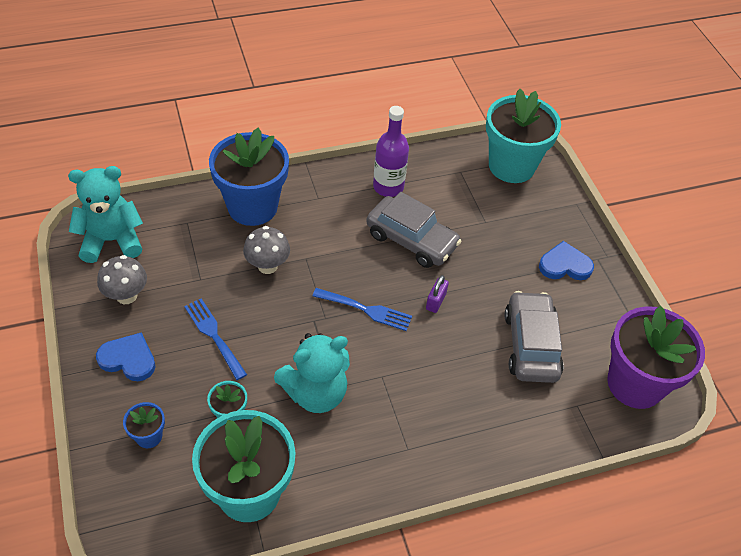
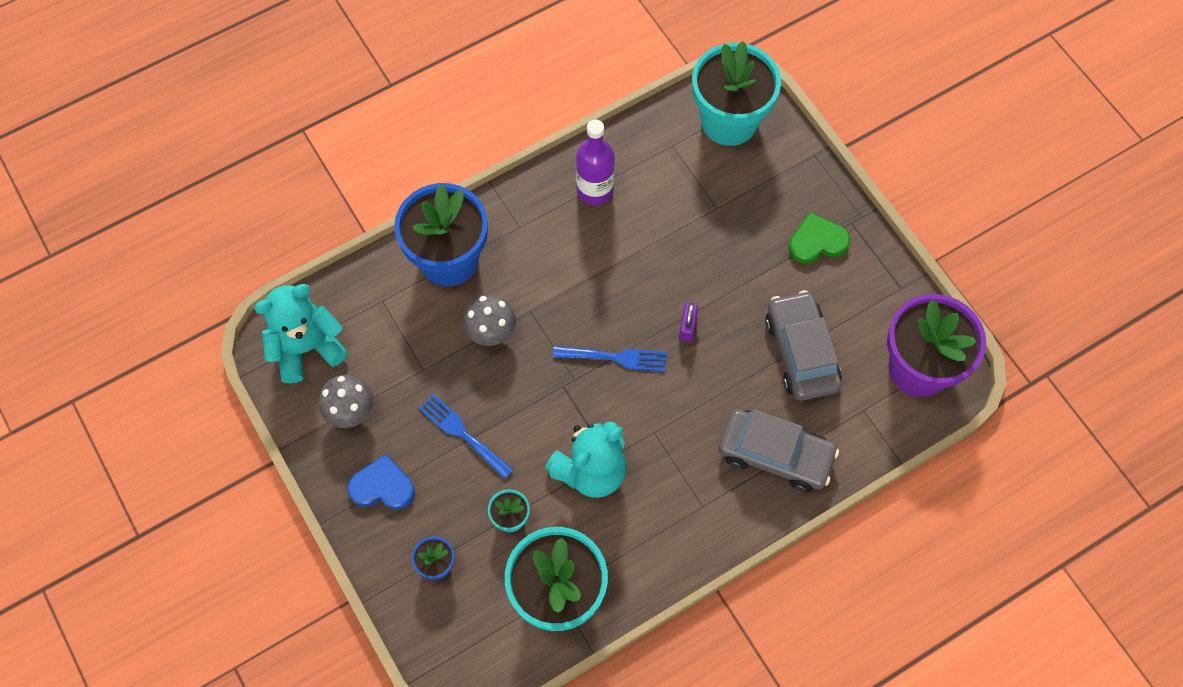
camera: 10 degrees left, 15 degrees up
(411, 240) = (640, 254): grey car -> grey car (775, 454)
(564, 265) = (817, 241): blue heart -> green heart

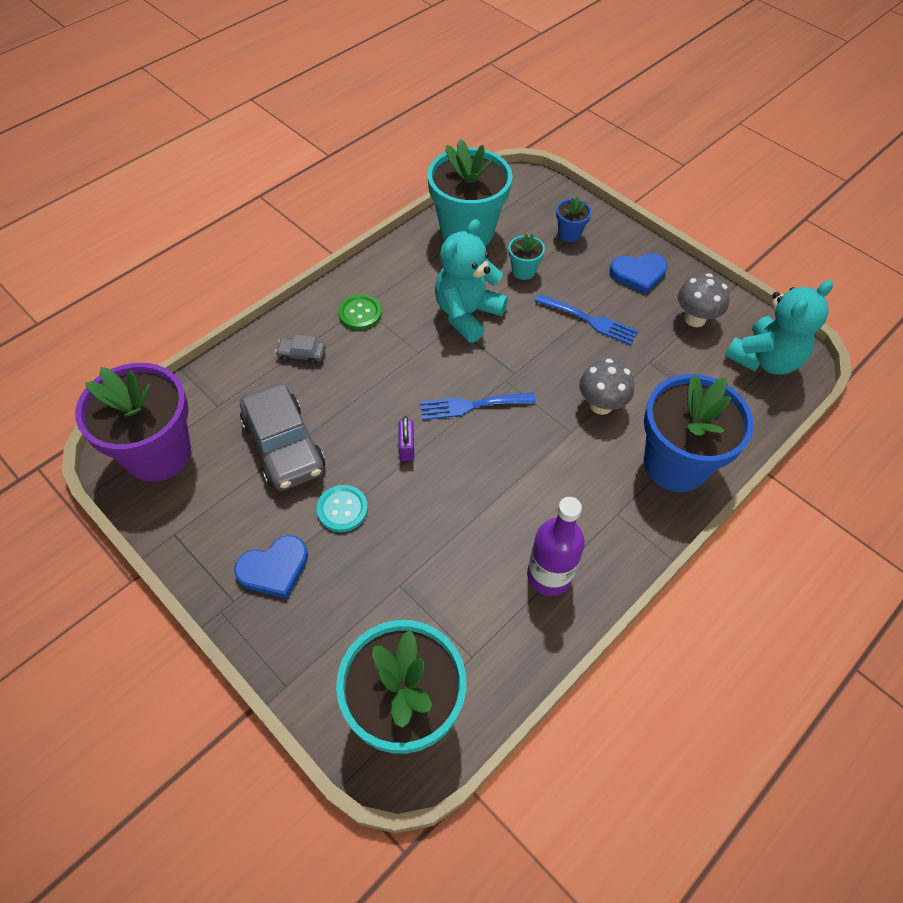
camera: 165 degrees right, 10 degrees down
(706, 497) = (360, 313): none -> green button
(754, 280) = (342, 509): none -> turquoise button
(775, 454) = (301, 354): grey car -> grey car, size x0.44
(817, 241) = (274, 568): green heart -> blue heart

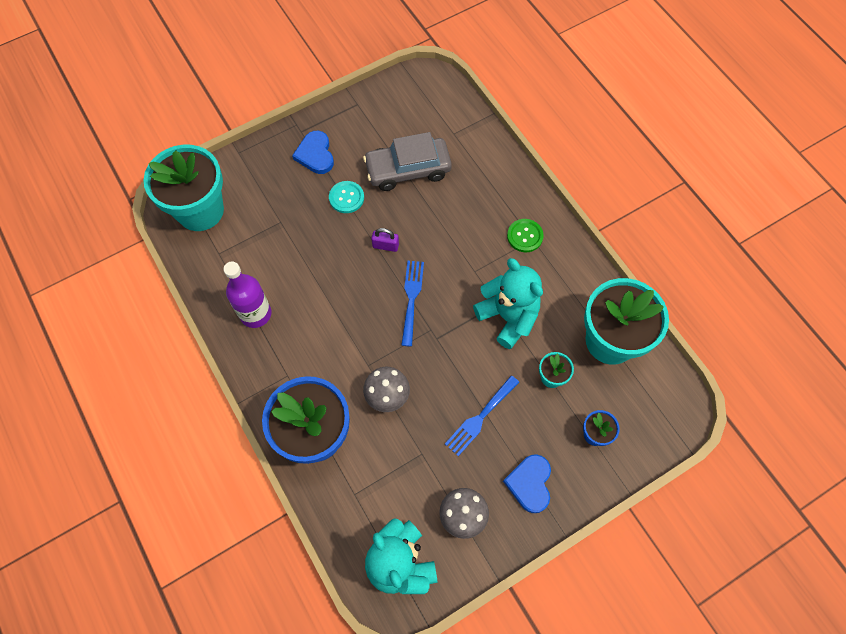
camera: 105 degrees right, 10 degrees up
(158, 454) = (421, 98): purple flower pot -> none
(301, 354) = (489, 190): grey car -> none

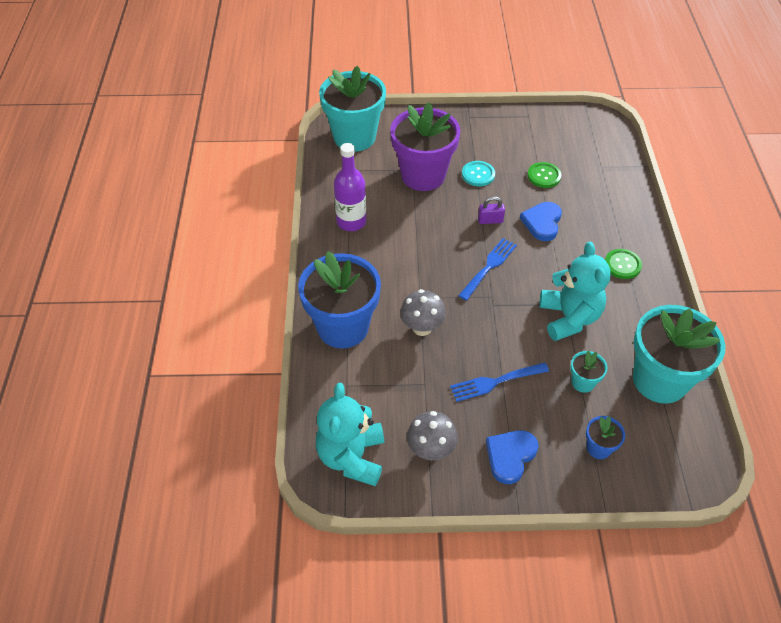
camera: 30 degrees right, 15 degrees down
(294, 224) = (423, 175): none -> purple flower pot
(315, 154) = (471, 136): blue heart -> blue heart (542, 222)
(385, 246) = (490, 220): purple padlock -> purple padlock turned 45 degrees counterclockwise
(408, 170) = (544, 176): grey car -> green button

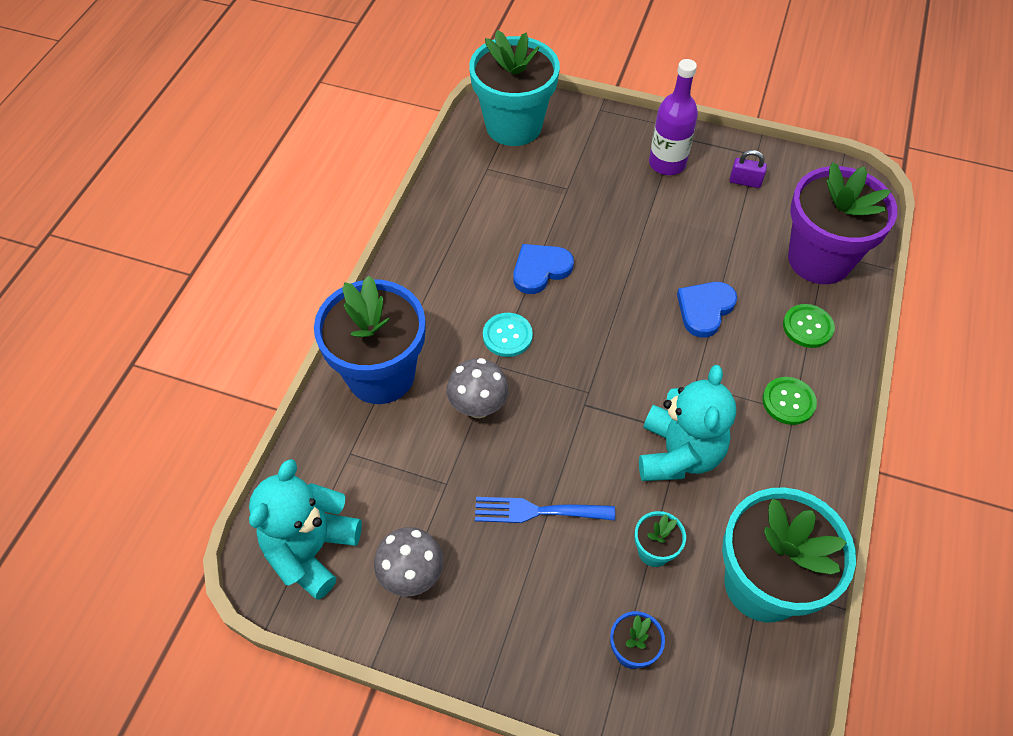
camera: 20 degrees right, 5 degrees up
(351, 222) = (457, 238): purple bottle -> purple bottle (667, 163)
(423, 175) = (577, 200): purple flower pot -> purple flower pot (819, 259)
(478, 174) = (649, 218): turquoise button -> turquoise button (507, 336)
(489, 266) = (604, 350): blue fork -> none
(490, 220) = (636, 286): purple padlock -> purple padlock (745, 181)
(510, 456) = (508, 620): blue heart -> blue heart (540, 270)
(544, 176) = (738, 244): green button -> green button (807, 327)

